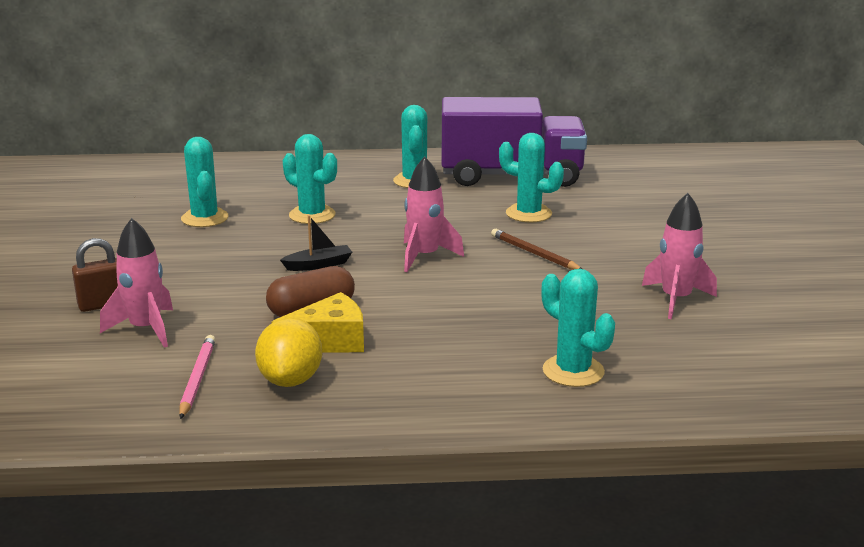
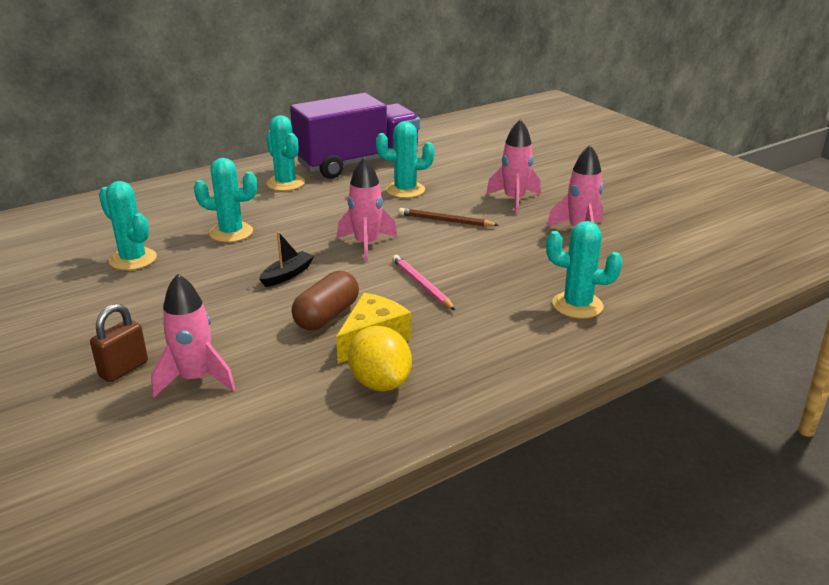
camera: 30 degrees left, 5 degrees up
(197, 379) = (298, 409): pink pencil -> pink pencil (422, 285)
(639, 250) = (514, 200): none -> pink rocket

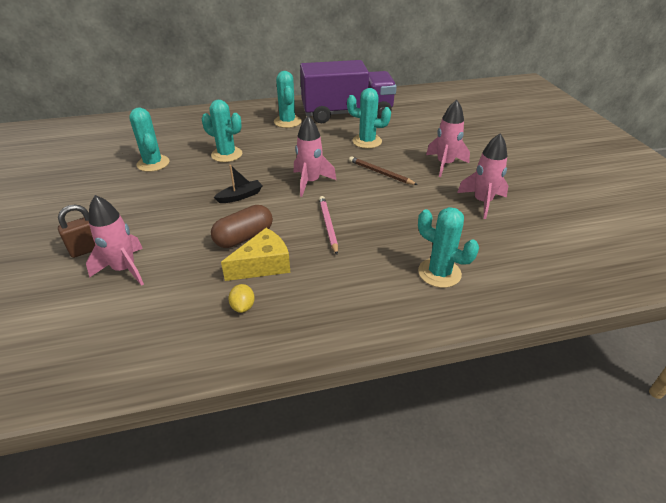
camera: 20 degrees right, 10 degrees up
(380, 383) = (243, 306): yellow lemon -> yellow lemon, size x0.52

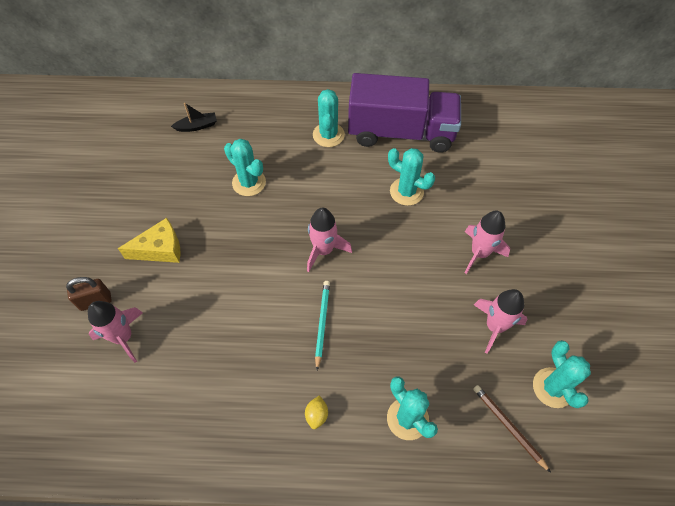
camera: 15 degrees right, 20 degrees up
(153, 163) = (172, 182): turquoise cactus -> turquoise cactus (553, 387)
(240, 196) = (247, 256): black boat -> black boat (197, 126)
(243, 306) = (216, 413): yellow lemon -> yellow lemon (316, 415)
(244, 237) = (237, 320): brown capsule -> none
(263, 265) = (246, 364): yellow cheese -> yellow cheese (160, 249)
(328, 225) = (322, 323): pink pencil -> turquoise pencil
(380, 173) = (403, 252): brown pencil -> brown pencil (508, 427)

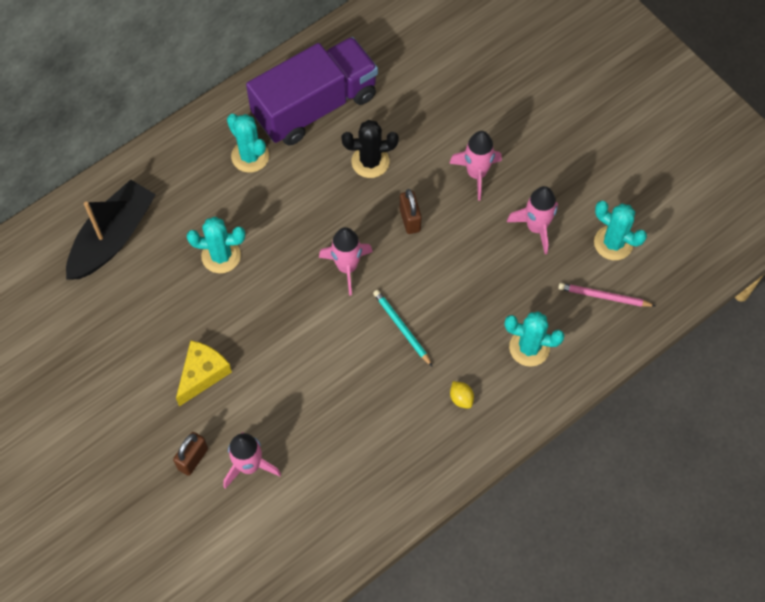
camera: 40 degrees left, 5 degrees up
(197, 126) = (113, 238): black boat -> black boat, size x2.21
(399, 250) = (410, 220): none -> brown padlock
(406, 192) = (370, 162): turquoise cactus -> black cactus
(508, 427) = (604, 296): brown pencil -> pink pencil

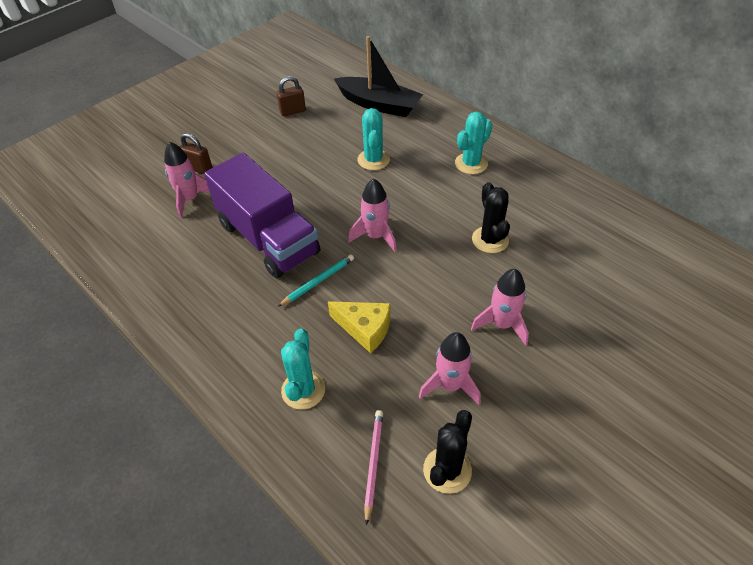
camera: 85 degrees right, 15 degrees down
(202, 374) = (269, 164): yellow cheese -> yellow cheese (365, 329)
(315, 106) = (536, 196): purple truck -> purple truck (268, 238)
(410, 220) = (434, 275): brown padlock -> brown padlock (293, 111)
(461, 398) = (246, 335): yellow lemon -> none
(613, 243) = (447, 470): turquoise cactus -> black cactus

